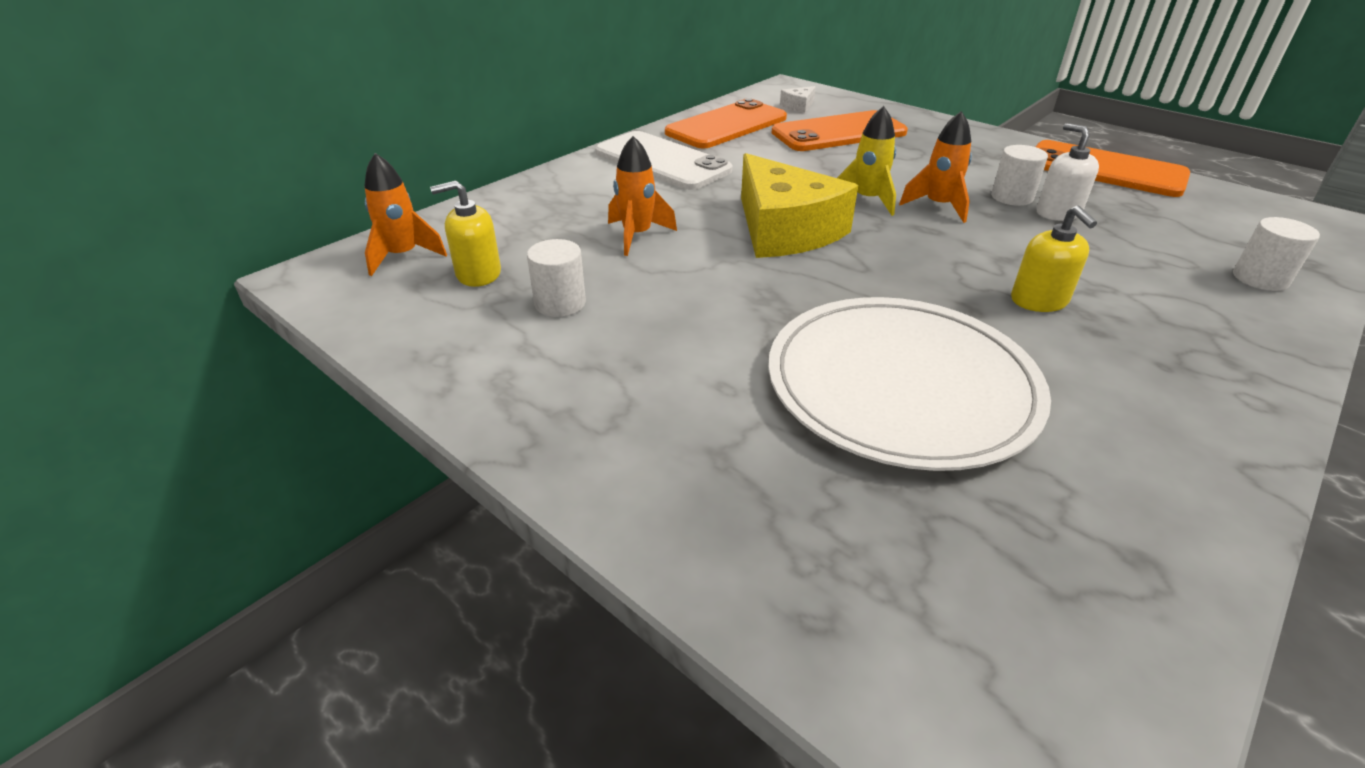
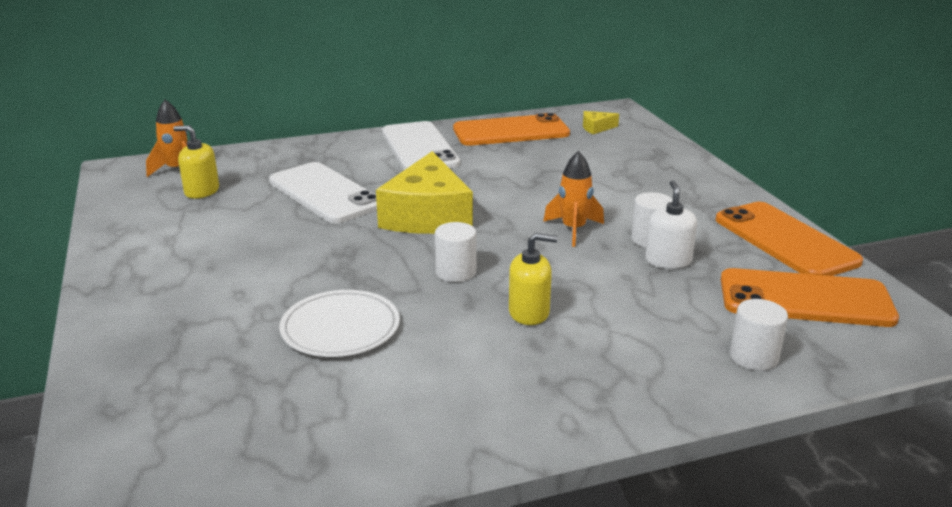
camera: 30 degrees right, 10 degrees down
(560, 303) = (220, 220): white cylinder -> white cylinder (456, 272)
(637, 236) = (325, 193): orange rocket -> white phone
(798, 106) = (596, 128): white cheese -> yellow cheese
(839, 133) = (593, 156): orange phone -> orange phone (805, 299)
(867, 200) = (524, 211): yellow rocket -> none
(901, 385) = (340, 328): white plate -> white plate, size x0.58
(1039, 300) = (529, 312): yellow soap dispenser -> yellow soap dispenser turned 105 degrees counterclockwise

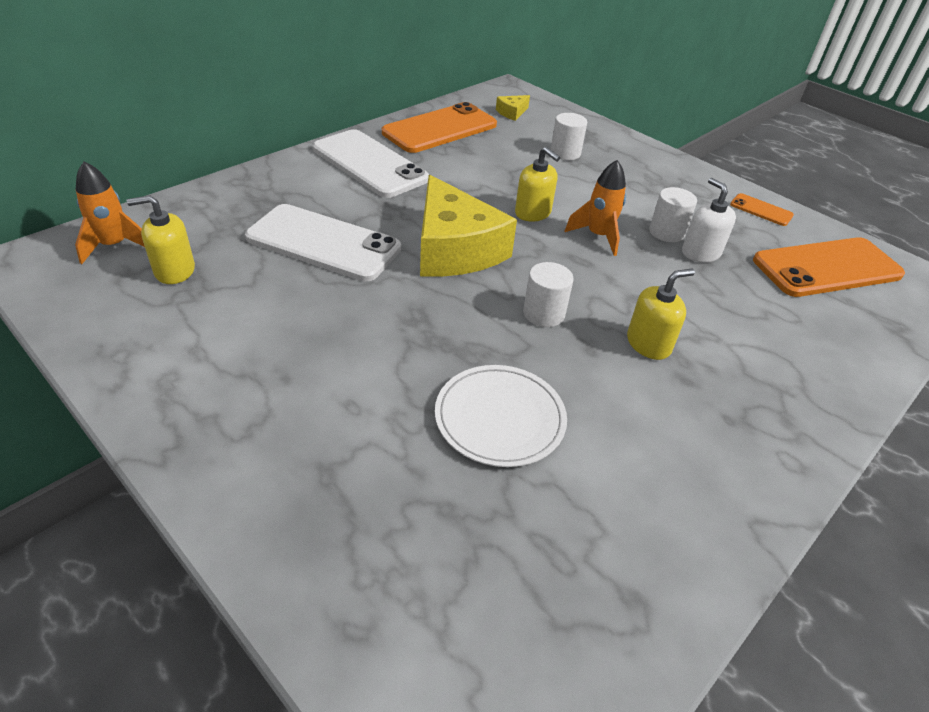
camera: 30 degrees left, 15 degrees up
(529, 203) = (533, 213): none -> yellow soap dispenser
(754, 357) = (848, 339): white cylinder -> white cylinder (565, 153)
(785, 240) = (761, 210): orange phone -> orange phone, size x0.46

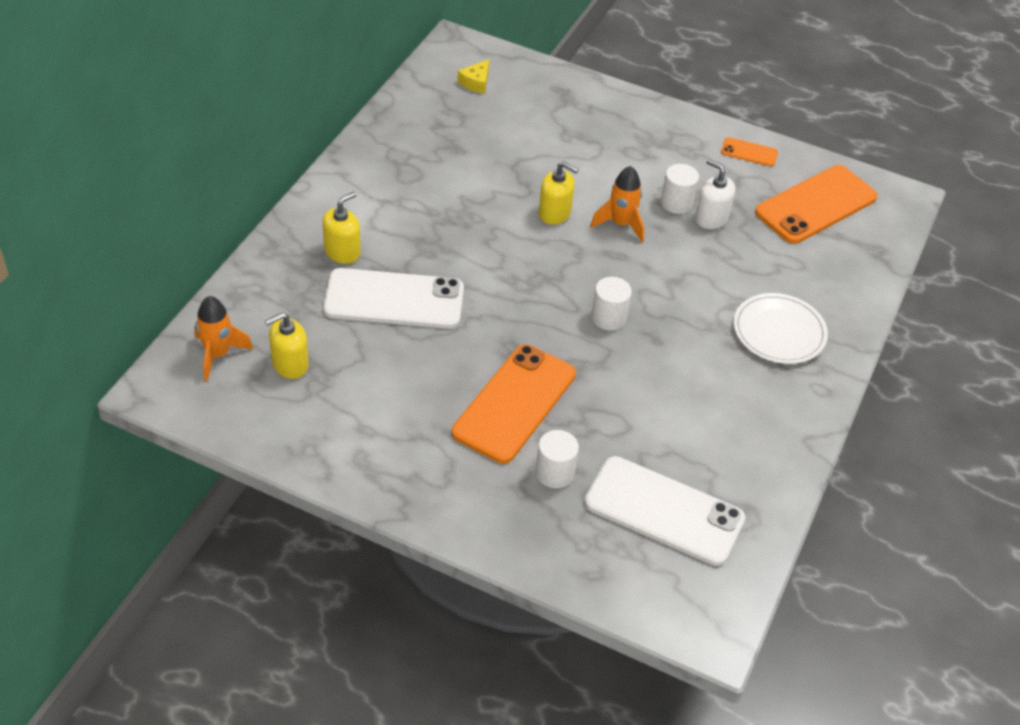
camera: 20 degrees left, 5 degrees up
(369, 164) = (377, 194): white phone -> white phone (664, 511)
(440, 129) = (417, 127): orange phone -> orange phone (514, 403)
(454, 249) = (507, 273): yellow cheese -> none
(500, 418) = (615, 415): white plate -> white plate (779, 331)
(565, 153) = (552, 127): white cylinder -> white cylinder (554, 472)
(648, 344) = (697, 322): yellow soap dispenser -> yellow soap dispenser (342, 251)

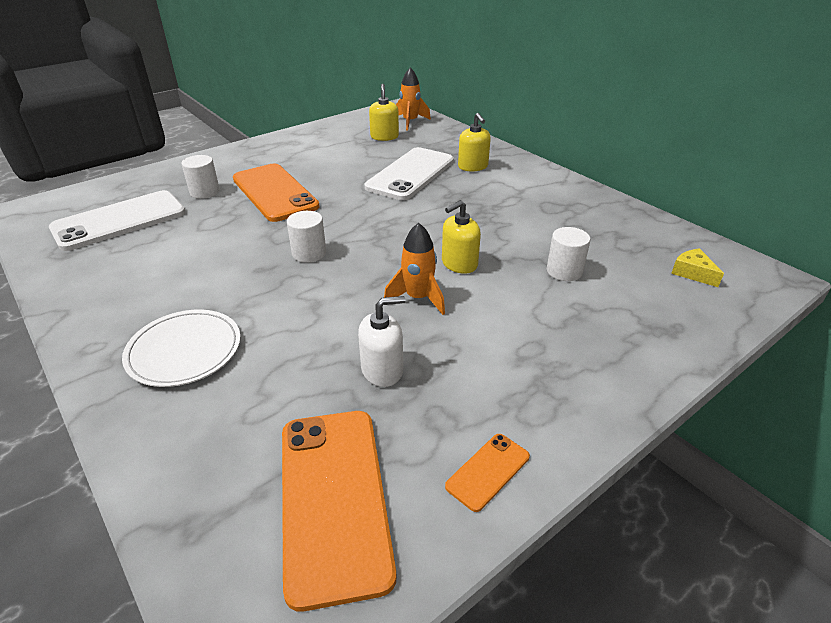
camera: 120 degrees right, 10 degrees down
(676, 203) = (425, 351): white cylinder -> white cylinder (564, 271)

